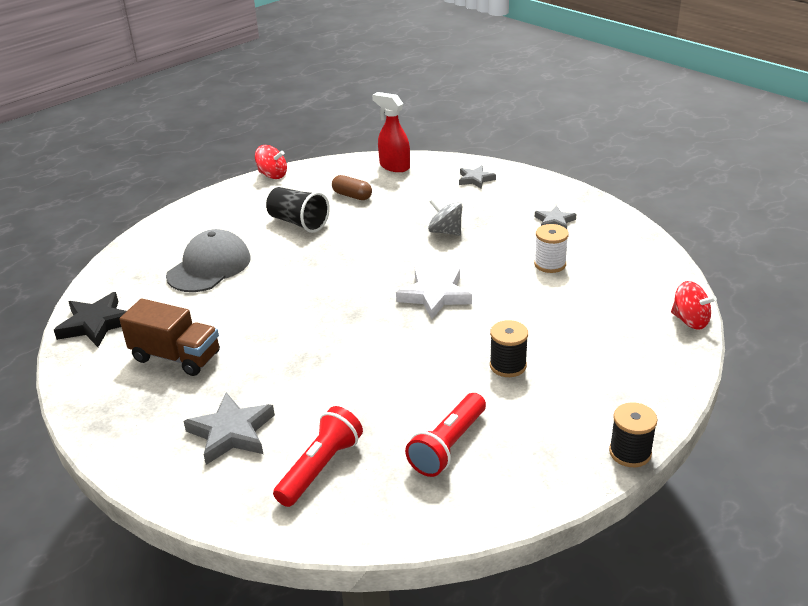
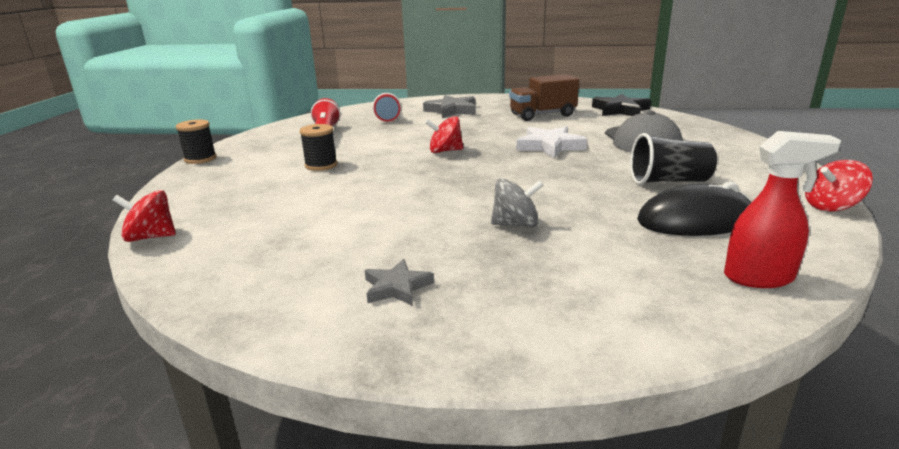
camera: 140 degrees right, 10 degrees down
(352, 196) = (695, 220): brown capsule -> black mouse
(374, 333) = (445, 151): none -> red spinning top
(435, 296) = (435, 179): white star -> white star (549, 146)
(475, 179) = (610, 309): grey star -> none
(550, 264) = (351, 235): white spool -> none

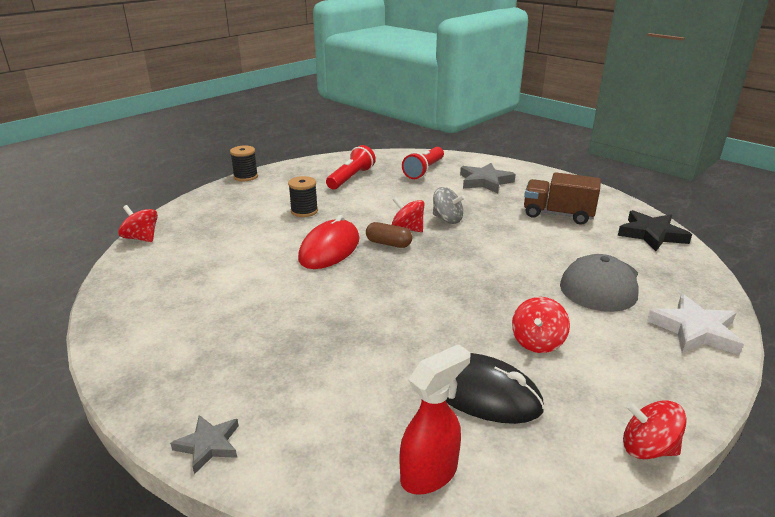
camera: 35 degrees right, 5 degrees up
(397, 287) = (198, 342): grey star -> grey star (209, 445)
(399, 182) = (329, 249): none -> red mouse
(447, 163) = (388, 243): none -> brown capsule
(516, 224) = (342, 327): grey spinning top -> grey spinning top (447, 219)
(549, 146) = (500, 256): white star -> white star (694, 330)
(668, 181) = (537, 342): black cup -> red spinning top
(759, 277) = (429, 473): red spray bottle -> red spray bottle turned 75 degrees counterclockwise

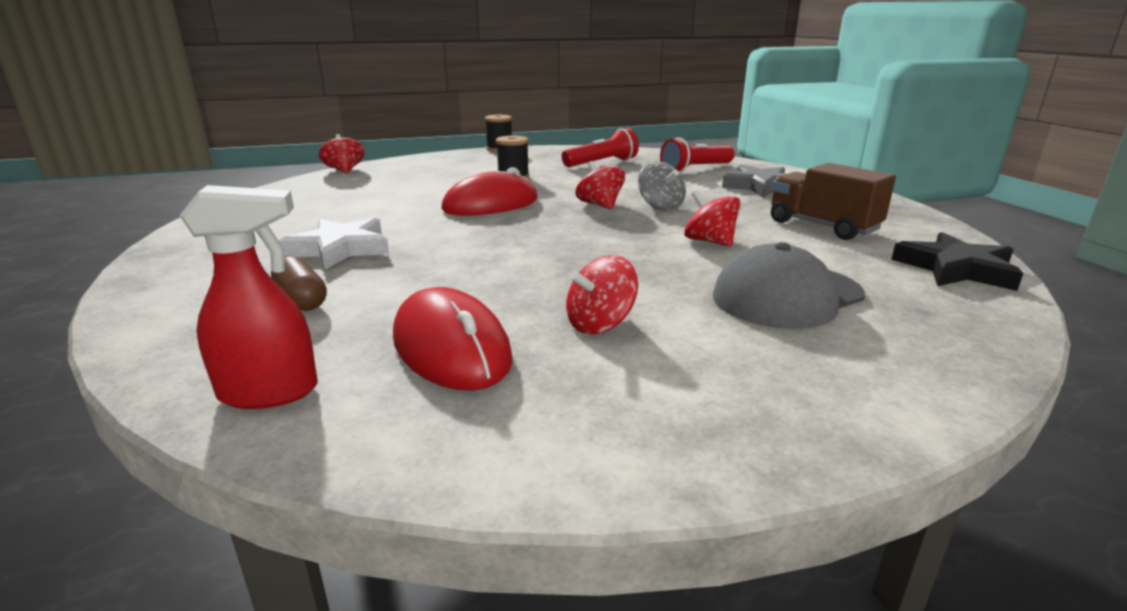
camera: 30 degrees right, 5 degrees down
(209, 445) = (140, 302): grey star -> none
(388, 243) = (559, 211): brown capsule -> brown capsule (301, 300)
(482, 393) = (451, 347): black mouse -> red mouse
(647, 448) = (580, 478): red spinning top -> red spinning top (709, 241)
(694, 330) = (881, 380): white star -> white star (340, 249)

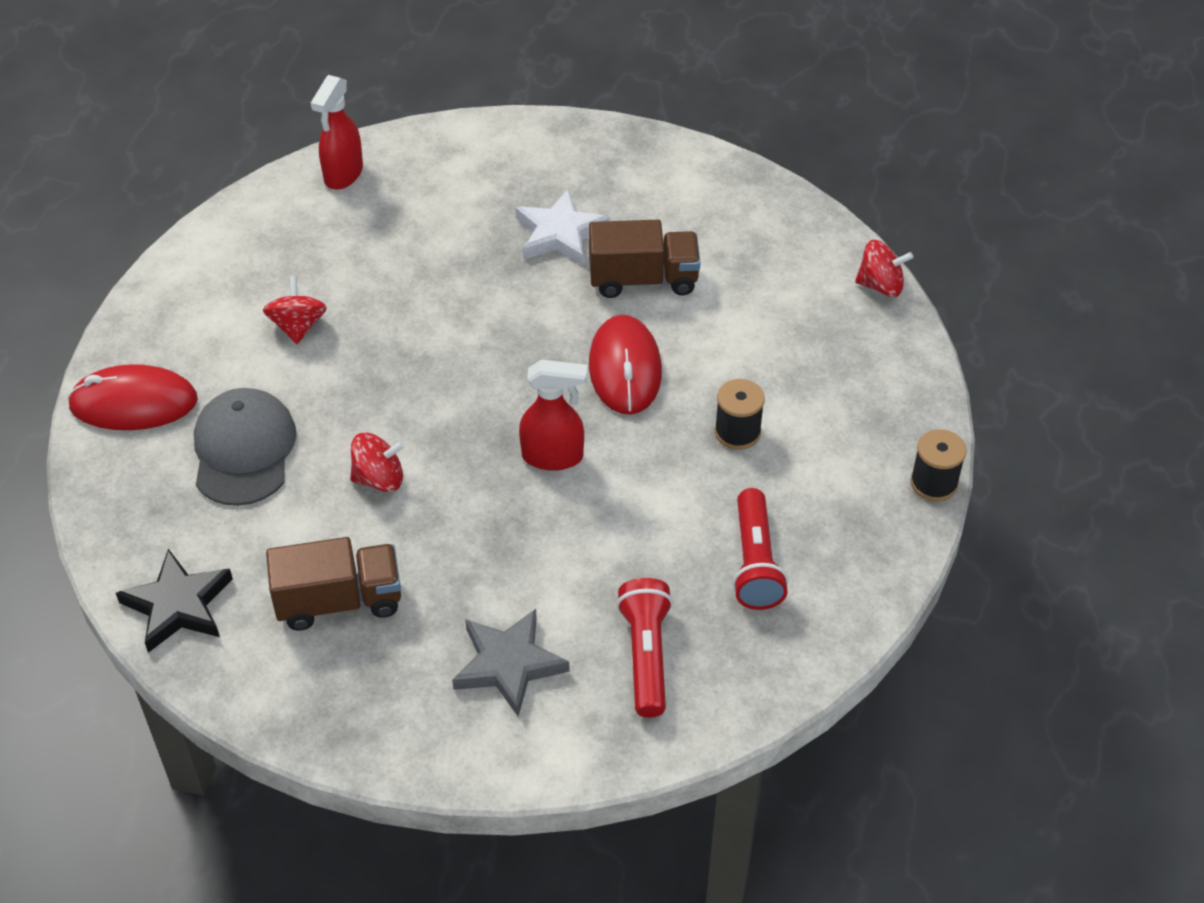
camera: 120 degrees right, 25 degrees up
(301, 300) = (463, 199): brown capsule -> none
(384, 215) = (643, 279): none -> brown truck
(451, 347) = (330, 250): red mouse -> red mouse (134, 403)
(600, 205) = (553, 457): red spinning top -> red spray bottle
(660, 206) = (509, 507): grey spinning top -> none

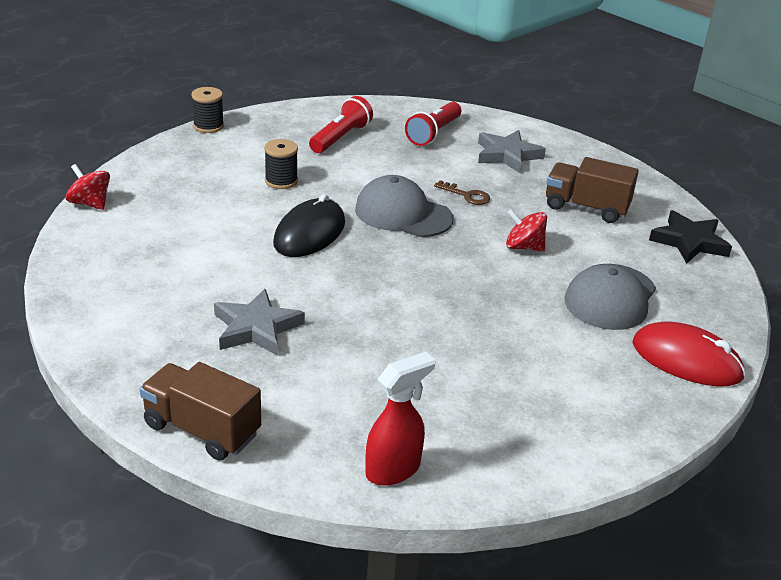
camera: 150 degrees left, 15 degrees down
(298, 326) = (524, 356): red spinning top -> none
(503, 536) = (467, 195): none -> brown key
(553, 457) = (403, 214): red spray bottle -> grey cap
(560, 234) = (256, 328): white star -> grey star
(625, 369) = (309, 233): red mouse -> black mouse
(643, 279) = (234, 273): brown truck -> brown truck (202, 430)

